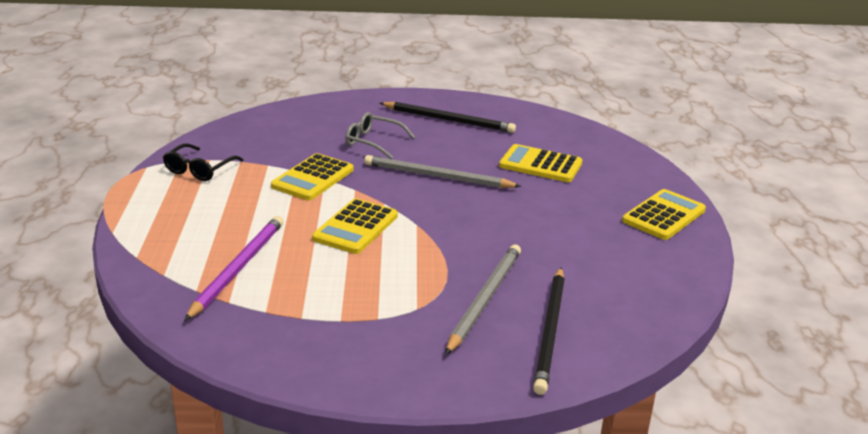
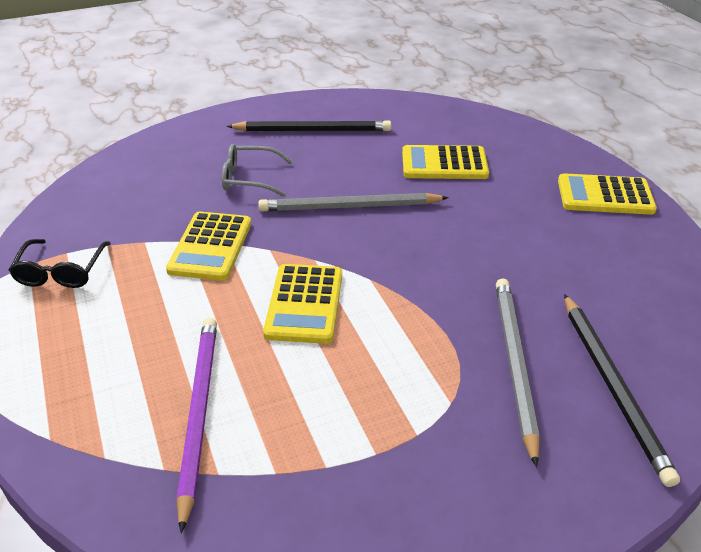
camera: 20 degrees left, 10 degrees up
(663, 216) = (605, 196): yellow calculator -> yellow calculator turned 105 degrees counterclockwise

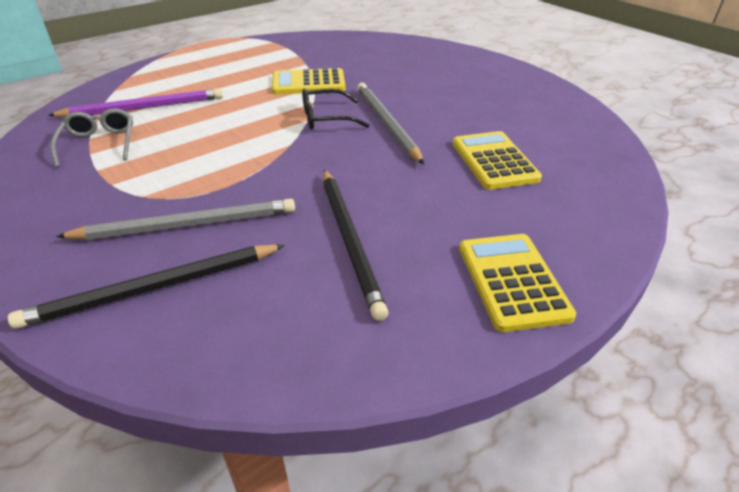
camera: 75 degrees right, 0 degrees up
(61, 271) = (268, 50): black glasses -> black glasses (327, 118)
(250, 178) = (402, 81): grey glasses -> grey glasses (99, 144)
(304, 304) = (252, 124): yellow calculator -> none
(313, 130) = (496, 92): black pencil -> black pencil (349, 240)

